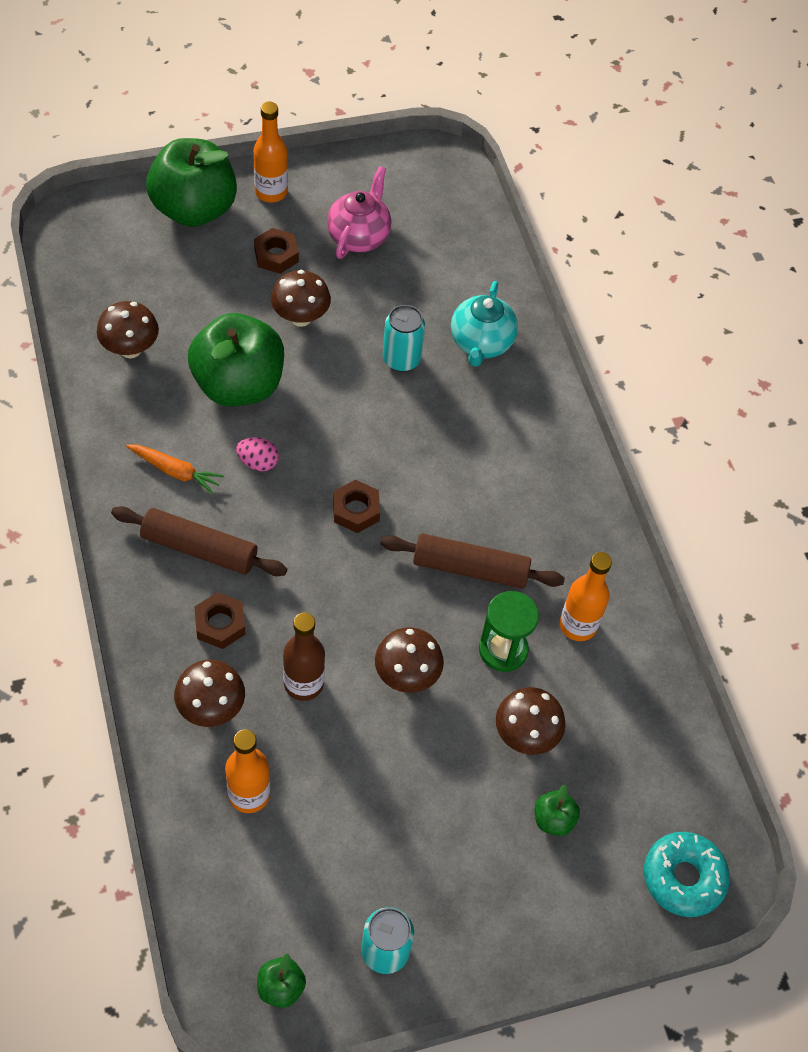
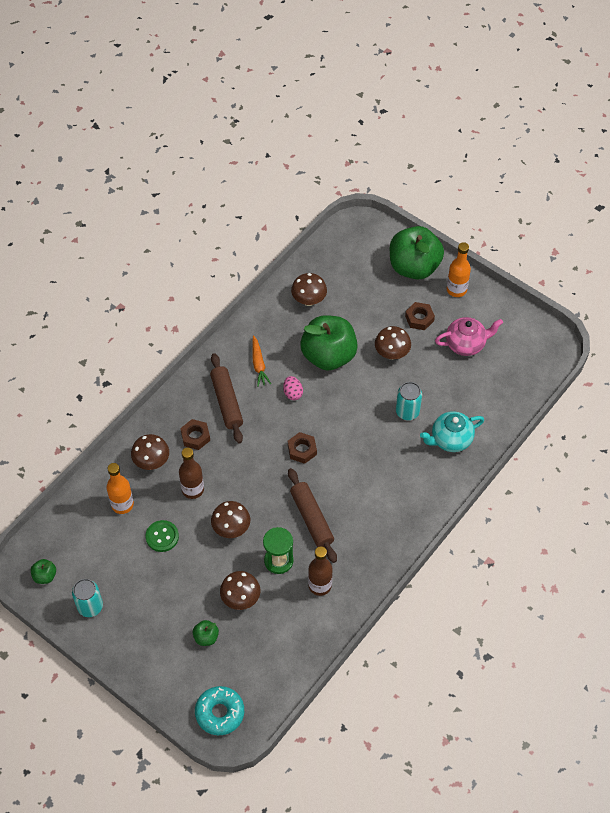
camera: 60 degrees right, 0 degrees up
(347, 774) = (162, 536): none -> green button
(578, 625) = (320, 585): orange bottle -> brown bottle

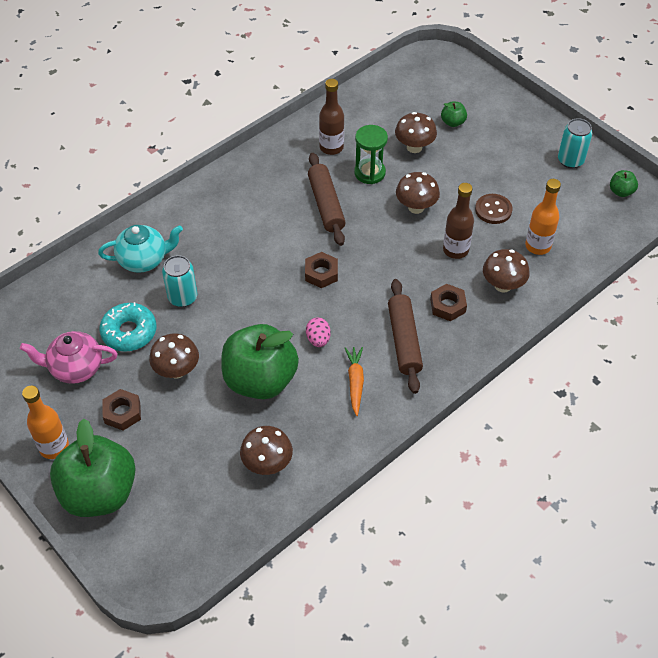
camera: 170 degrees left, 5 degrees down
(162, 536) = (493, 210): green button -> brown button
(220, 713) = (445, 70): turquoise donut -> turquoise donut (129, 332)

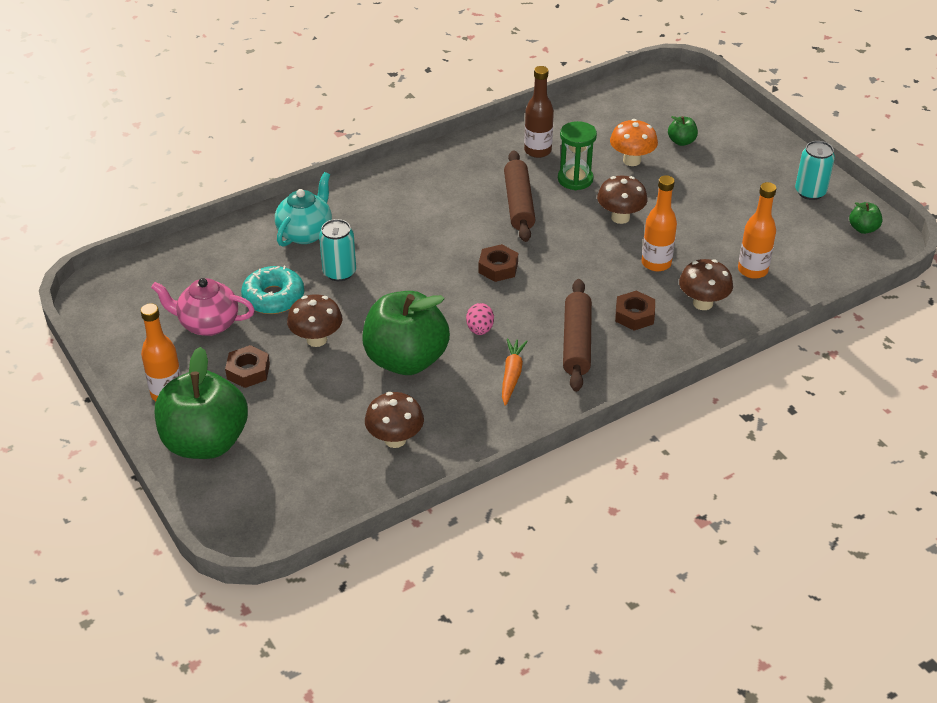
camera: 10 degrees right, 10 degrees down
(144, 260) = (305, 233): turquoise teapot -> turquoise teapot turned 60 degrees counterclockwise
(414, 147) = (631, 160): brown mushroom -> orange mushroom
(455, 250) = (656, 263): brown bottle -> orange bottle
(493, 210) = (708, 230): brown button -> none

